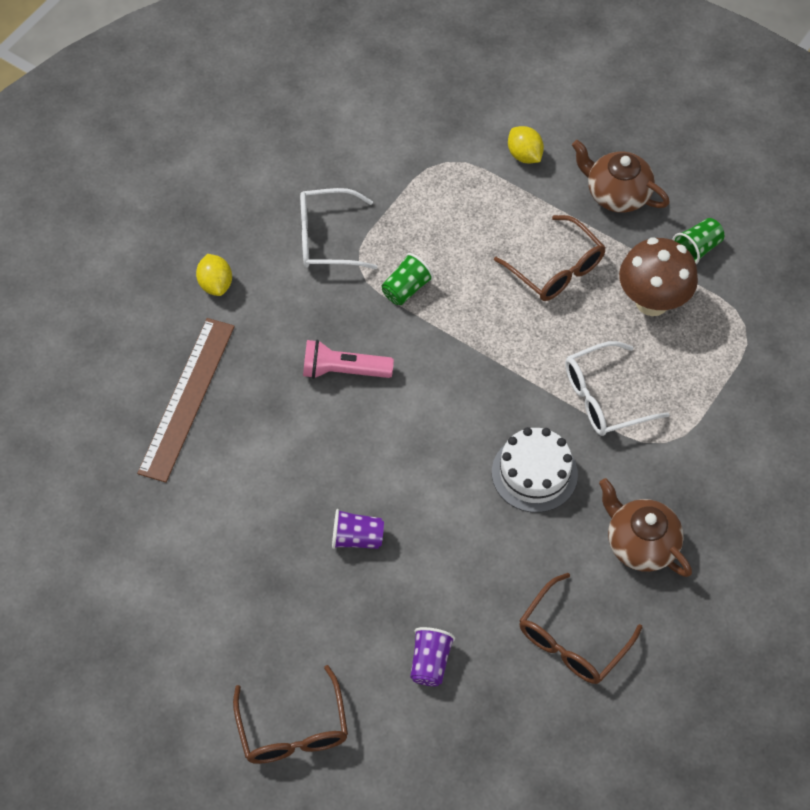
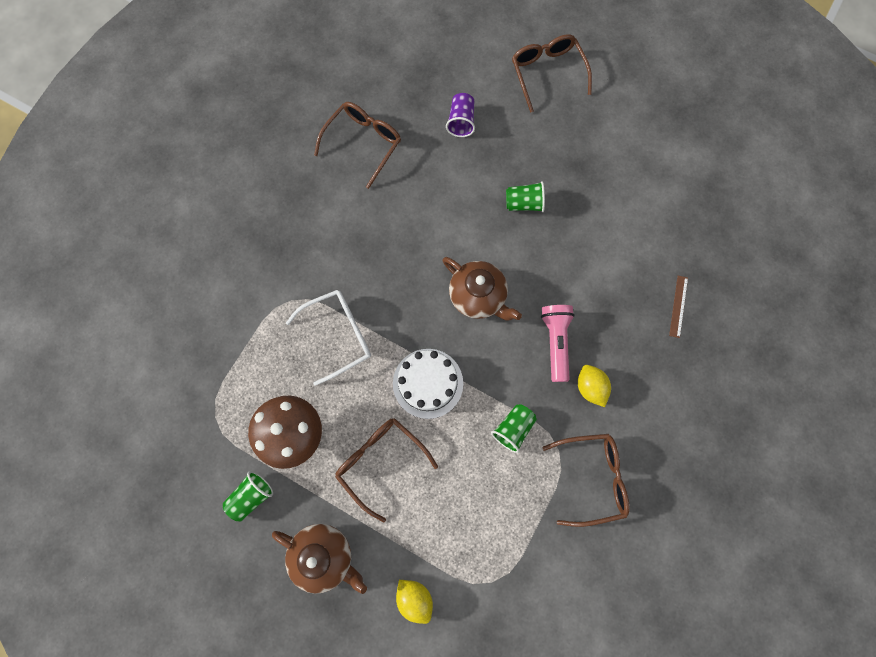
camera: 175 degrees right, 15 degrees up
(186, 398) = (678, 306): brown ruler -> brown ruler, size x0.42
(216, 284) = (681, 418): yellow lemon -> yellow lemon (590, 387)
(327, 238) = (591, 478): white glasses -> brown glasses
(343, 370) = (555, 342): pink flashlight -> pink flashlight turned 90 degrees counterclockwise
(357, 538) = (524, 203): purple cup -> green cup
(534, 473) = (394, 265): white cake -> white cake (428, 383)
(640, 543) = (313, 216): brown teapot -> brown teapot (478, 296)

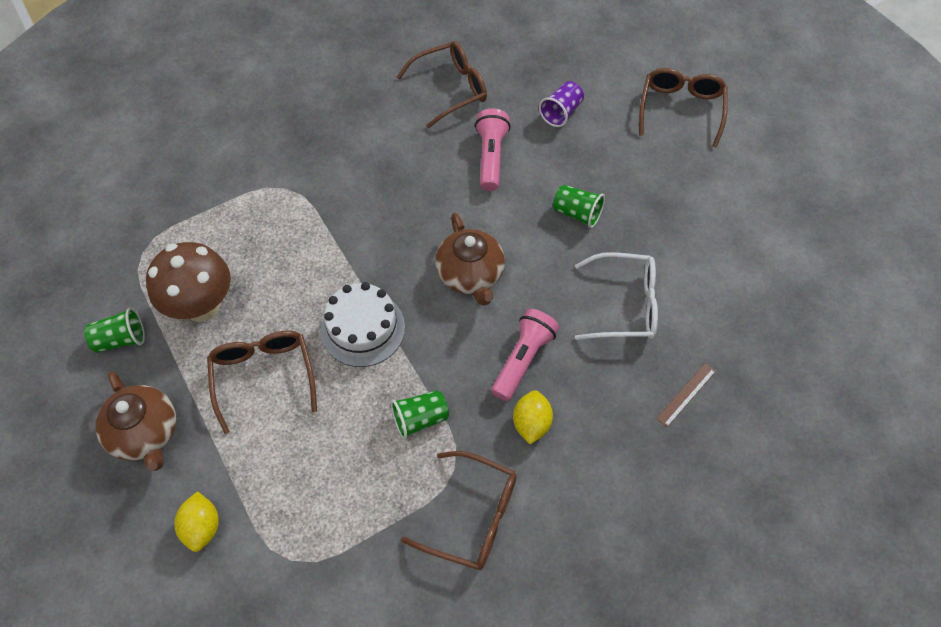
camera: 30 degrees right, 15 degrees down
(338, 335) = (307, 241): white glasses -> white glasses (624, 305)
(432, 189) = (491, 157): none -> pink flashlight

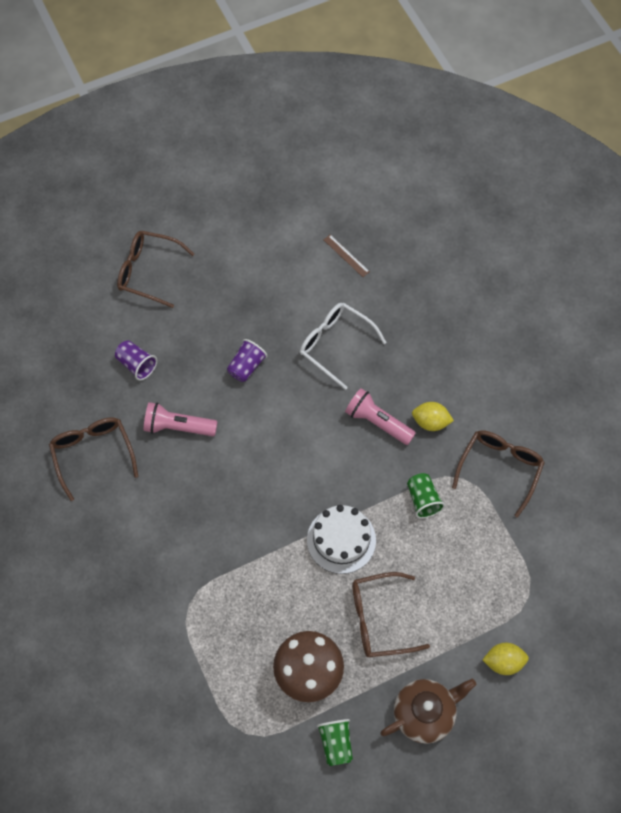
camera: 85 degrees left, 5 degrees up
(471, 275) = (298, 453): brown teapot -> none
(577, 213) = (246, 366): green cup -> purple cup
(624, 305) = (336, 345): white glasses -> white glasses turned 60 degrees counterclockwise
(686, 394) = (413, 316): brown ruler -> brown ruler (346, 255)

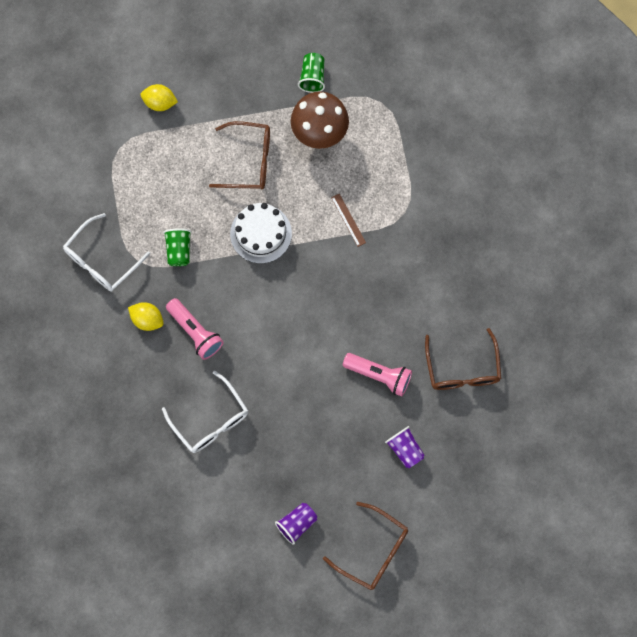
camera: 165 degrees left, 10 degrees up
(246, 366) = (301, 420): purple cup -> purple cup (296, 524)
(346, 255) = (170, 516): brown ruler -> brown ruler (348, 220)
(425, 713) = (236, 81): brown teapot -> none
(499, 469) = (102, 260): brown glasses -> white glasses

